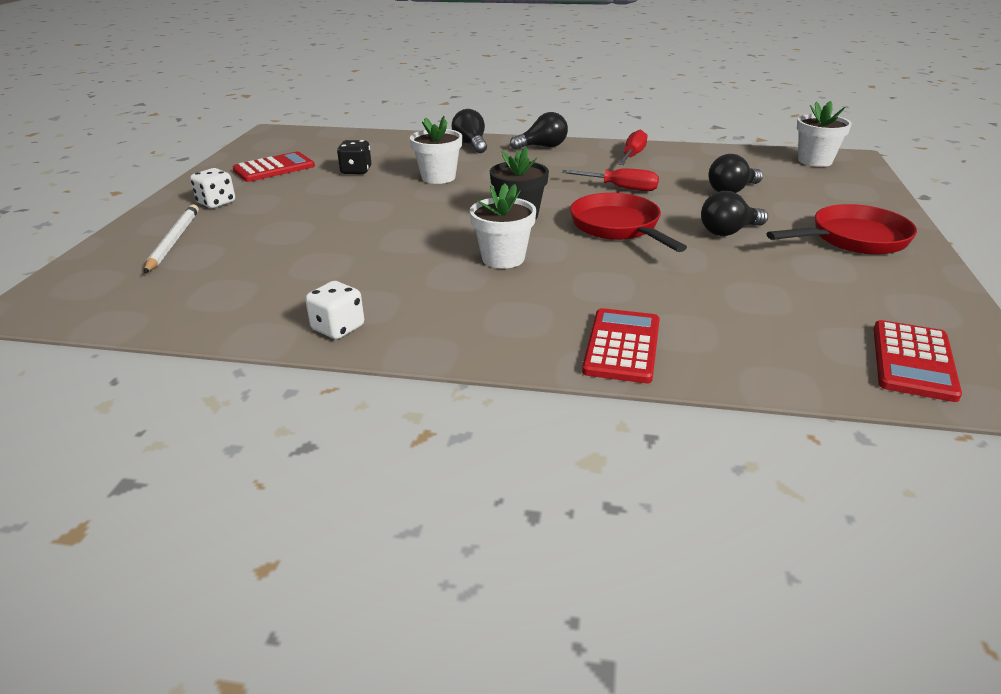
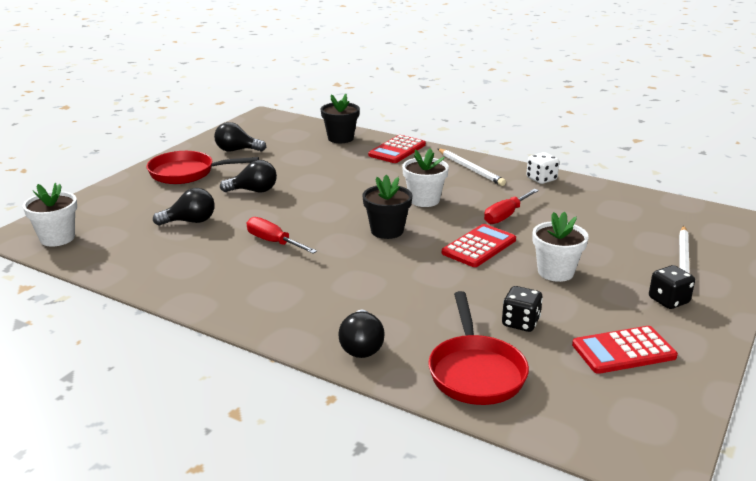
camera: 160 degrees left, 5 degrees down
(216, 203) = (668, 301): white dice -> black dice
(438, 177) = (432, 292): white flower pot -> white flower pot (555, 272)
(464, 327) = (470, 169): none -> white pencil
(543, 147) = (280, 321): black light bulb -> black light bulb (237, 150)
(618, 227) = (323, 207): red pan -> red pan (475, 372)
(632, 156) = (204, 282): red screwdriver -> red screwdriver (506, 215)
(756, 356) = (340, 138): none -> black flower pot
(913, 361) = (278, 127): red calculator -> red calculator (479, 246)

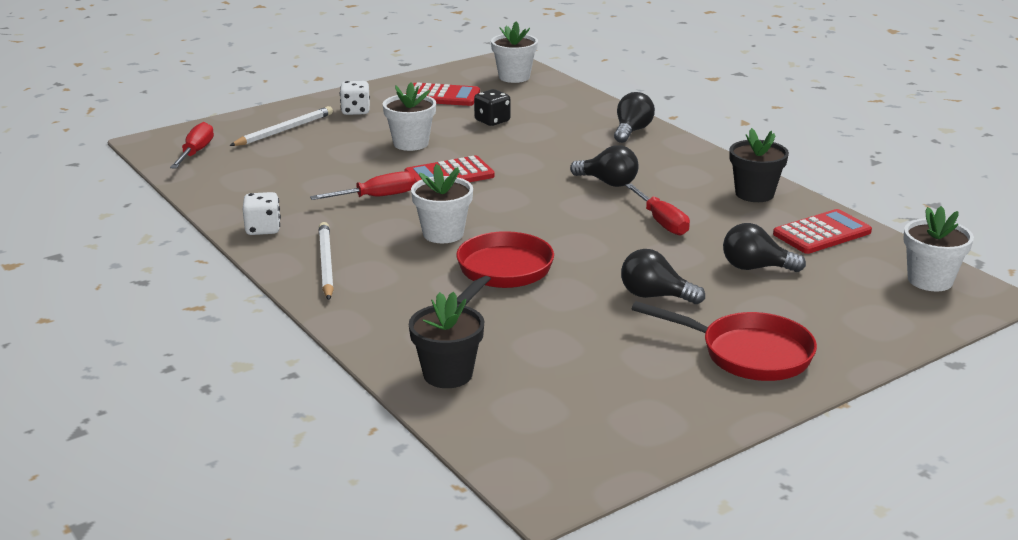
camera: 155 degrees left, 0 degrees up
(237, 150) = (648, 389): black light bulb -> black light bulb (608, 182)
(387, 231) = (526, 208): black flower pot -> black flower pot (754, 194)
(397, 150) = (384, 323): red calculator -> red calculator (822, 233)
(475, 372) = (560, 106): red pan -> red pan (501, 273)
(593, 421) = (514, 77): none -> white flower pot
(668, 301) = (355, 111): black dice -> white dice
(700, 221) = (196, 152): none -> red screwdriver

